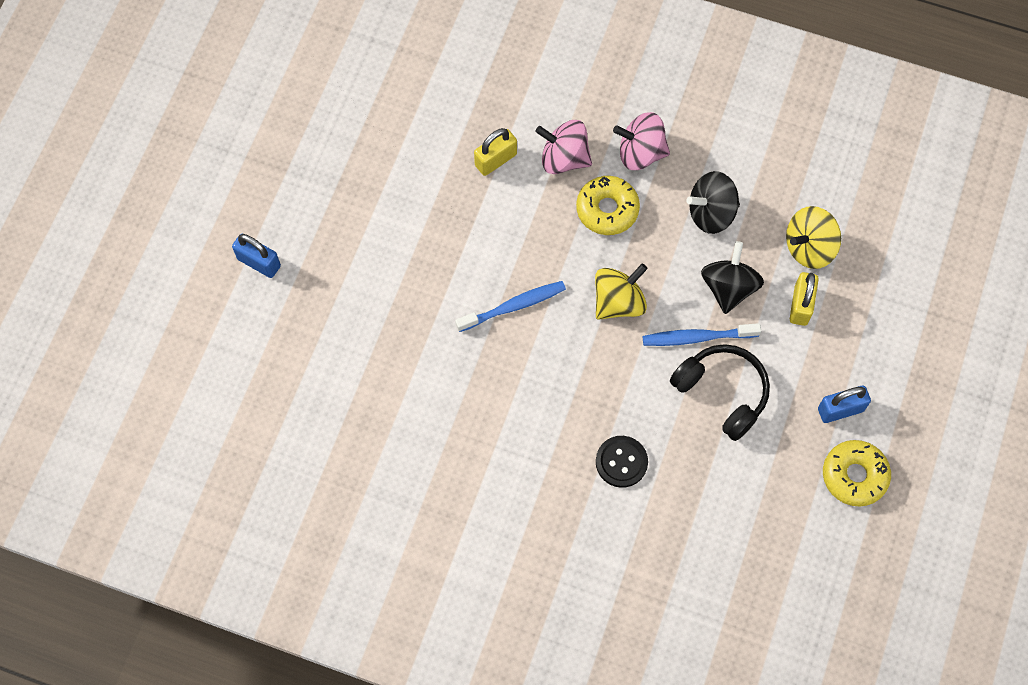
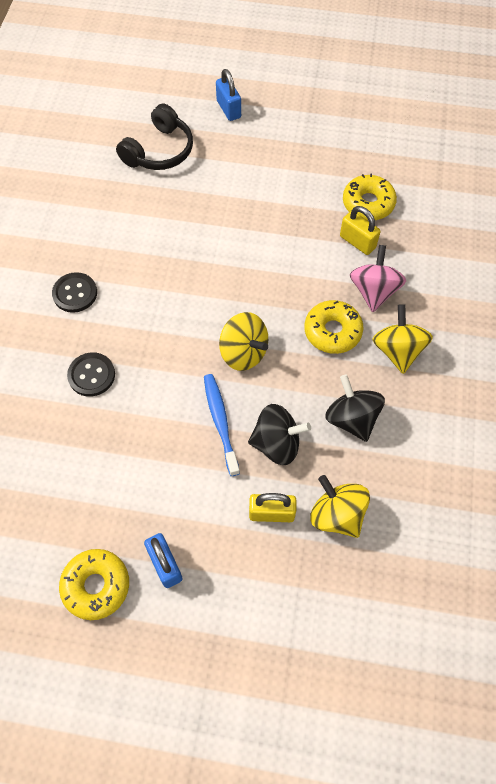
camera: 80 degrees right, 5 degrees down
(259, 262) = (228, 109): blue padlock -> blue padlock turned 45 degrees counterclockwise
(444, 137) = (368, 203): none -> yellow donut
(509, 472) = (75, 293): none -> black button
(513, 306) = (224, 274): blue toothbrush -> none
(640, 153) = (397, 350): pink spinning top -> yellow spinning top
(722, 393) = (168, 450): black headphones -> black headphones (159, 151)

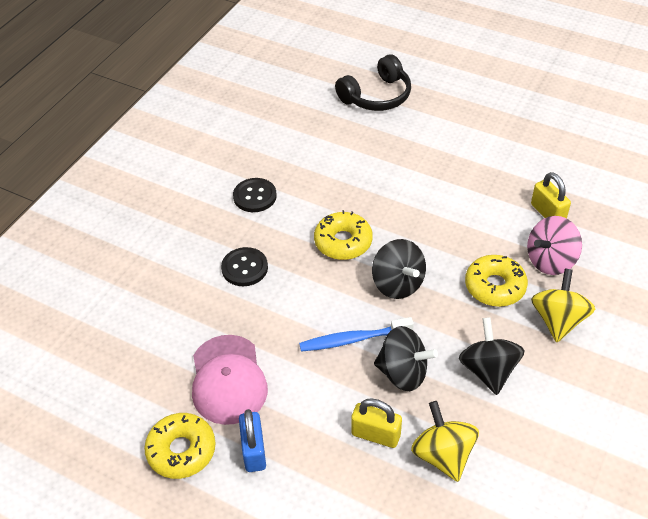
camera: 20 degrees right, 15 degrees down
(116, 499) = (228, 380): none -> pink cap
(220, 422) = (353, 339): blue toothbrush -> blue toothbrush turned 105 degrees counterclockwise
(228, 109) = (455, 74): blue padlock -> none
(243, 352) = (397, 284): yellow spinning top -> black spinning top
(368, 203) = (570, 182): yellow donut -> yellow donut (343, 242)
(374, 291) = (550, 260): pink spinning top -> pink spinning top turned 150 degrees counterclockwise

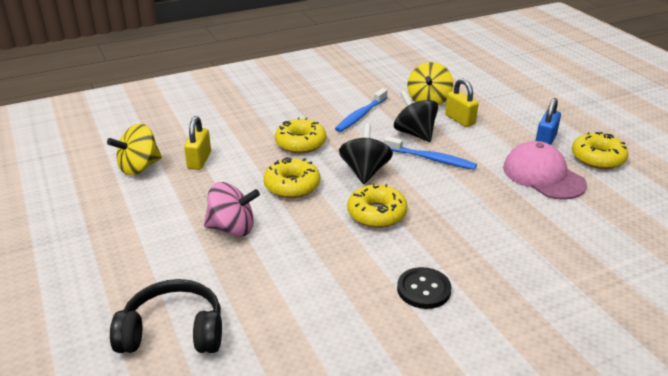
camera: 145 degrees left, 15 degrees down
(228, 380) = (543, 176): pink cap -> pink cap turned 60 degrees counterclockwise
(244, 268) = (481, 234): black button -> none
(439, 231) = (292, 185): none -> yellow donut
(488, 370) = (360, 115): black spinning top -> blue toothbrush
(550, 260) = (244, 139): pink spinning top -> pink spinning top (232, 229)
(558, 320) = (287, 116): yellow spinning top -> yellow spinning top (139, 167)

